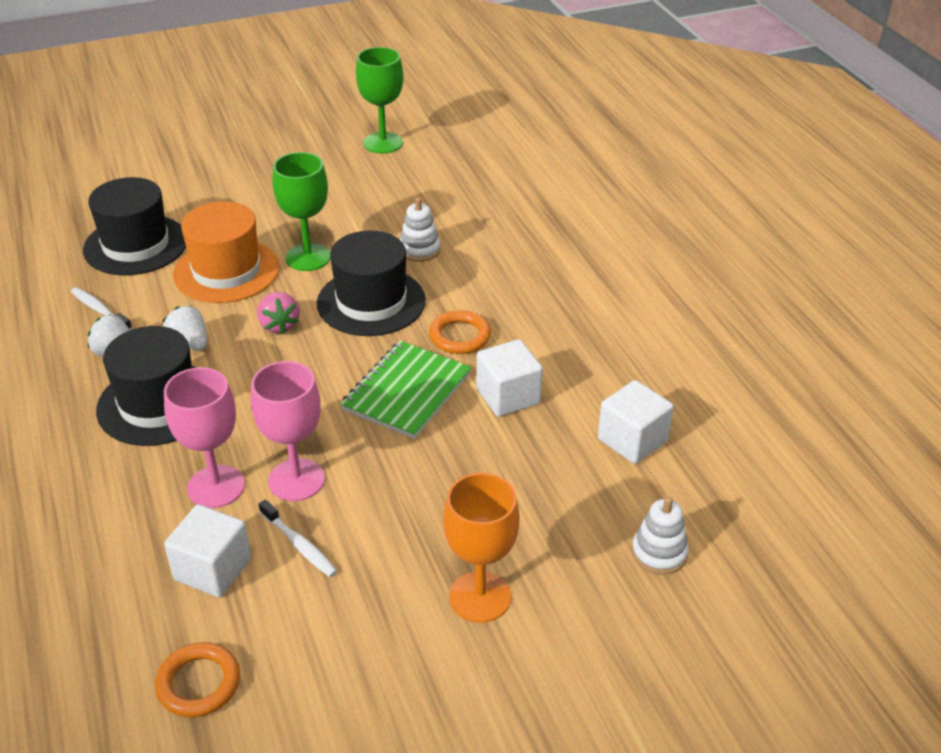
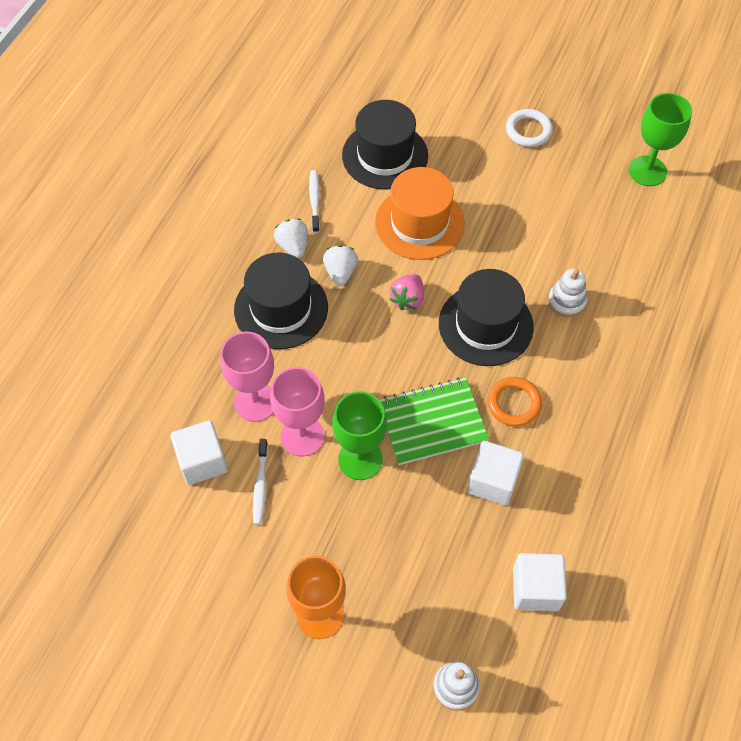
camera: 45 degrees right, 20 degrees up
(198, 683) = (130, 531): orange ring -> none
(252, 166) = (528, 130): none -> white ring
(308, 257) = (483, 250): green goblet -> green goblet (360, 459)

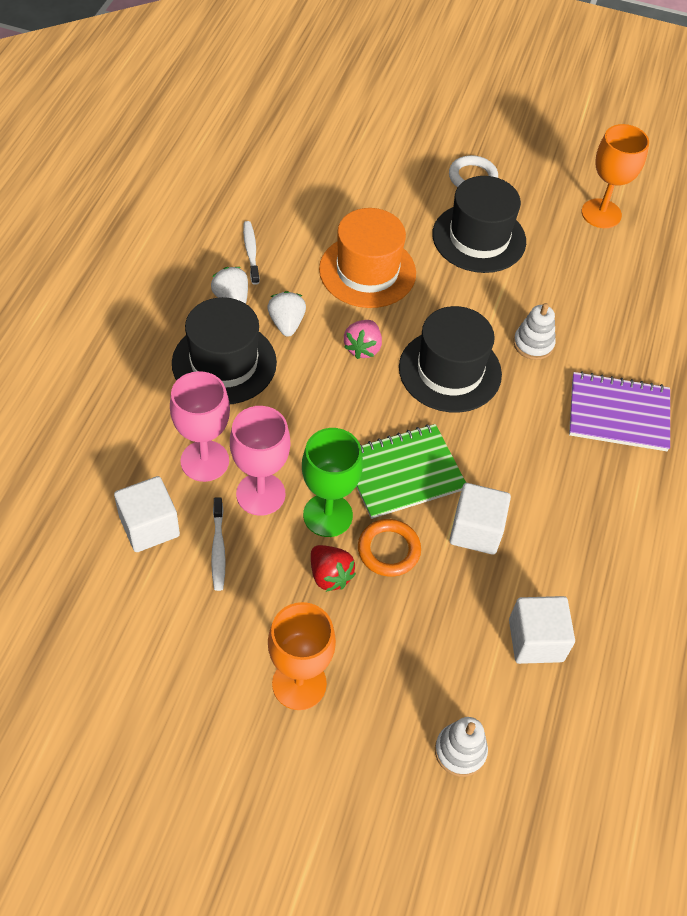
camera: 10 degrees left, 5 degrees down
(356, 516) = (330, 575): none -> red strawberry
(385, 155) = (323, 205): black hat -> black hat (479, 238)
(514, 403) = (489, 449): orange ring -> orange ring (388, 550)
(639, 374) = (618, 414): none -> purple notebook
(647, 171) = (601, 213): green goblet -> orange goblet

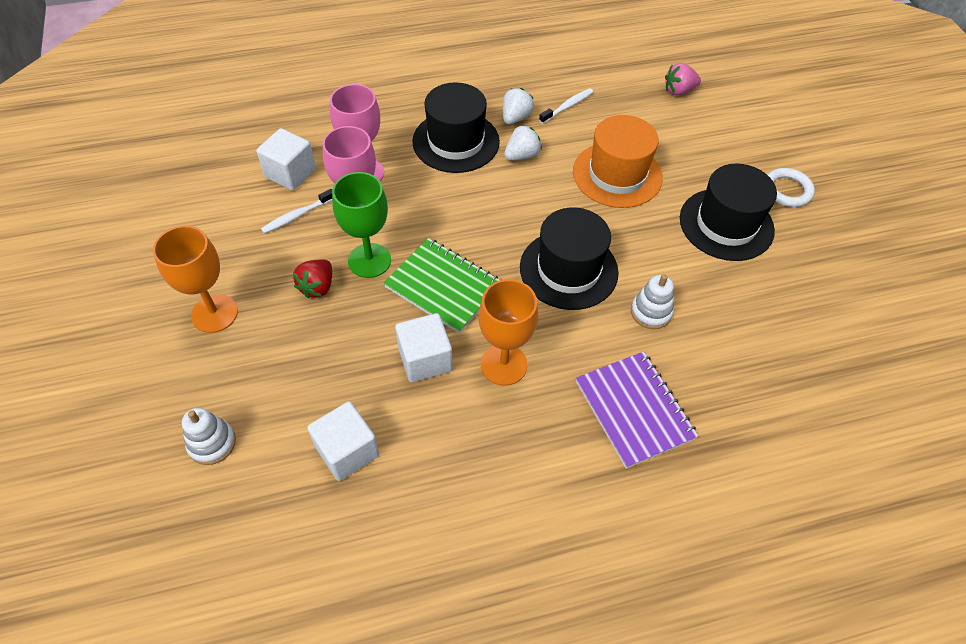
camera: 60 degrees right, 0 degrees up
(363, 348) = (540, 207): pink strawberry -> pink strawberry (679, 91)
(388, 550) = (365, 311): orange ring -> none
(601, 213) = (853, 295): orange goblet -> orange goblet (504, 364)

